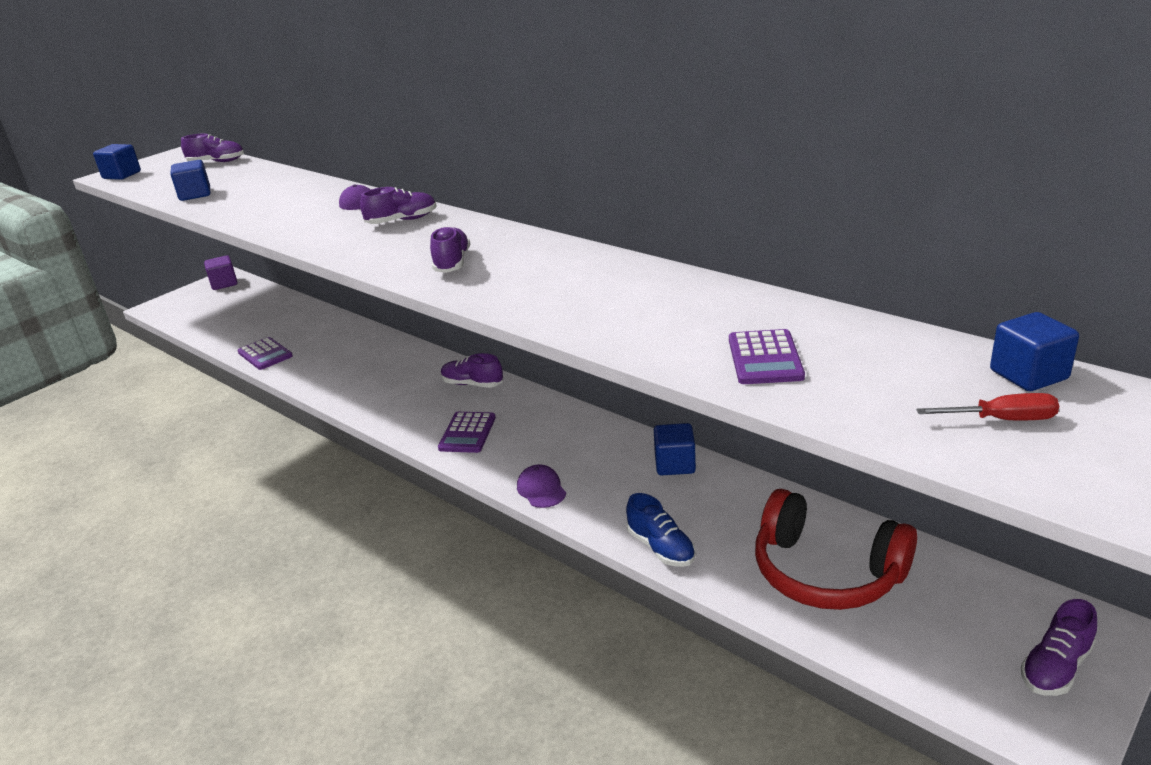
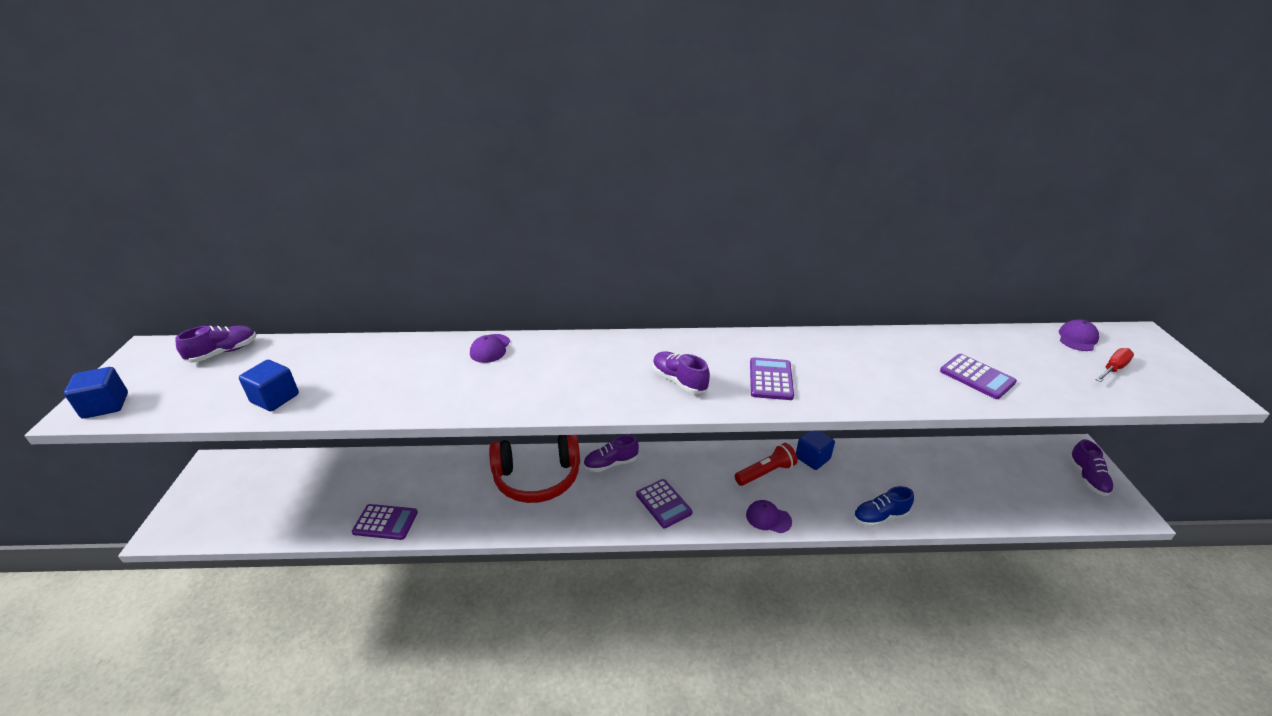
camera: 45 degrees left, 5 degrees up
(224, 284) = (219, 472): purple cube -> none
(402, 221) = (564, 357): purple shoe -> none
(532, 287) = (771, 379): none -> purple calculator
(602, 453) = (765, 472): none -> red flashlight
(661, 548) = (880, 517): blue shoe -> blue shoe turned 150 degrees clockwise
(826, 572) = (961, 483): red headphones -> red headphones (537, 478)
(1028, 375) = (1077, 338): blue cube -> purple cap

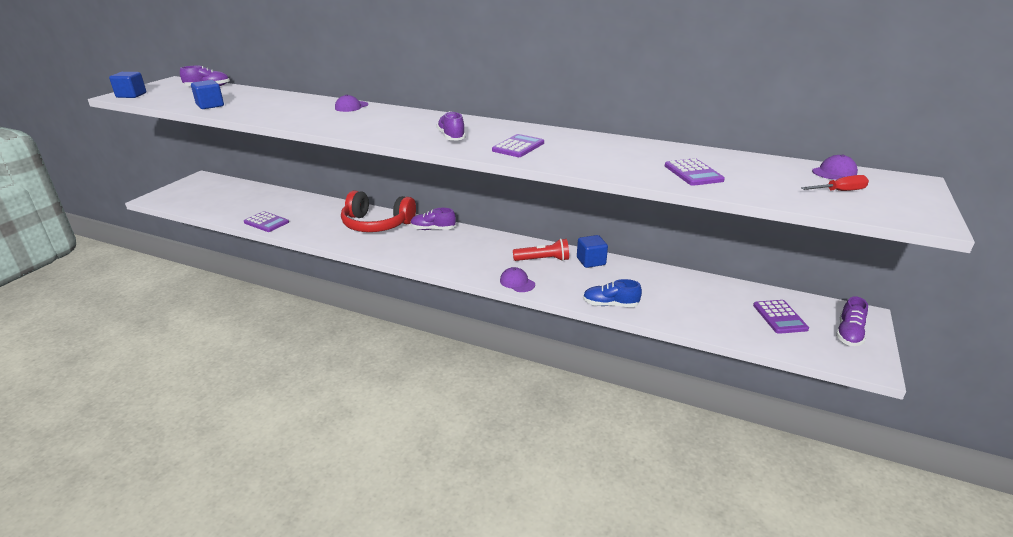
camera: 25 degrees right, 5 degrees down
(663, 503) = (447, 256): purple calculator -> purple calculator (779, 317)

